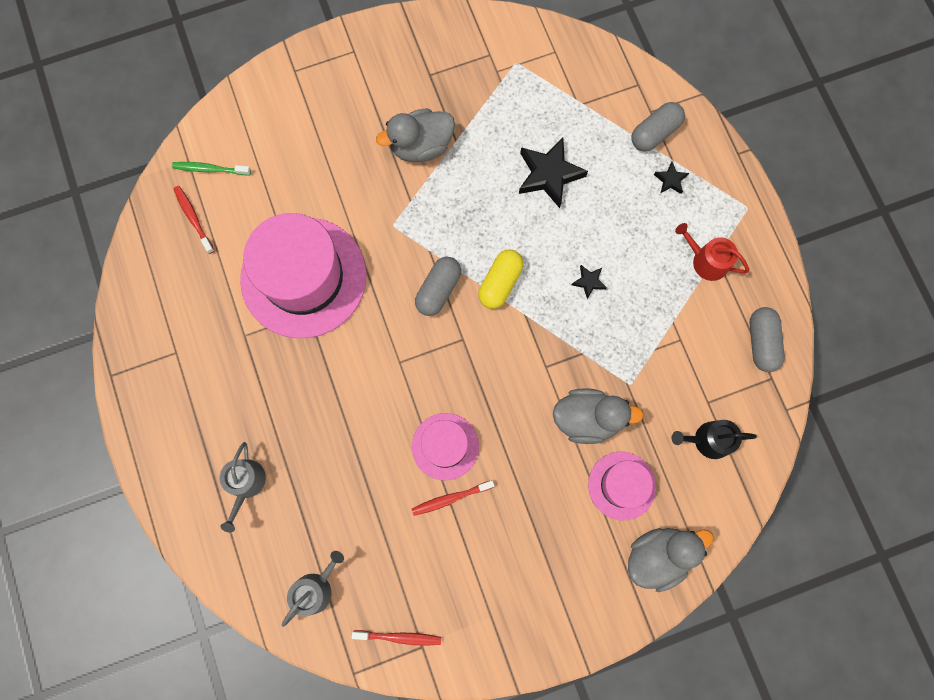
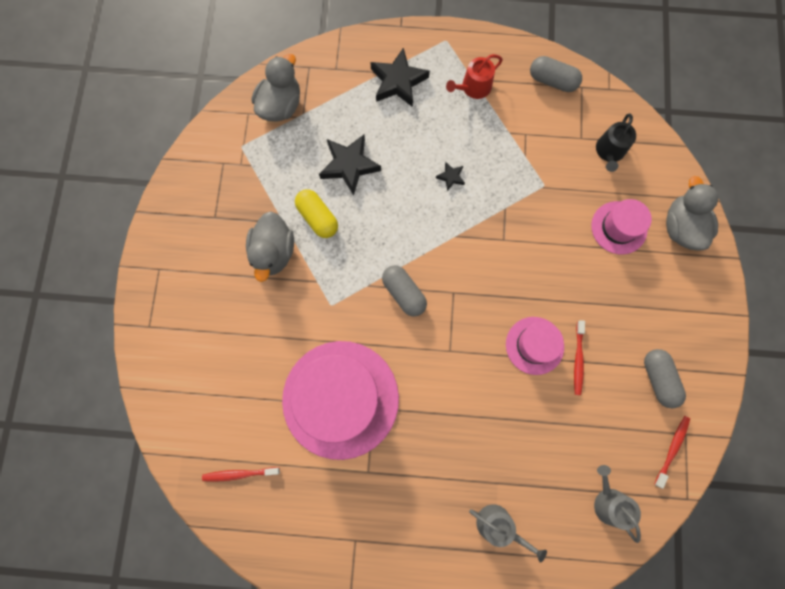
camera: 65 degrees left, 0 degrees up
(210, 169) = (201, 440): green toothbrush -> none
(500, 283) = (420, 243): yellow capsule -> yellow capsule (318, 218)
(587, 418) = (557, 228): grey duck -> grey duck (281, 106)
(654, 133) = (355, 74): grey capsule -> grey capsule (658, 379)
(670, 180) = (398, 81): black star -> black star, size x2.09

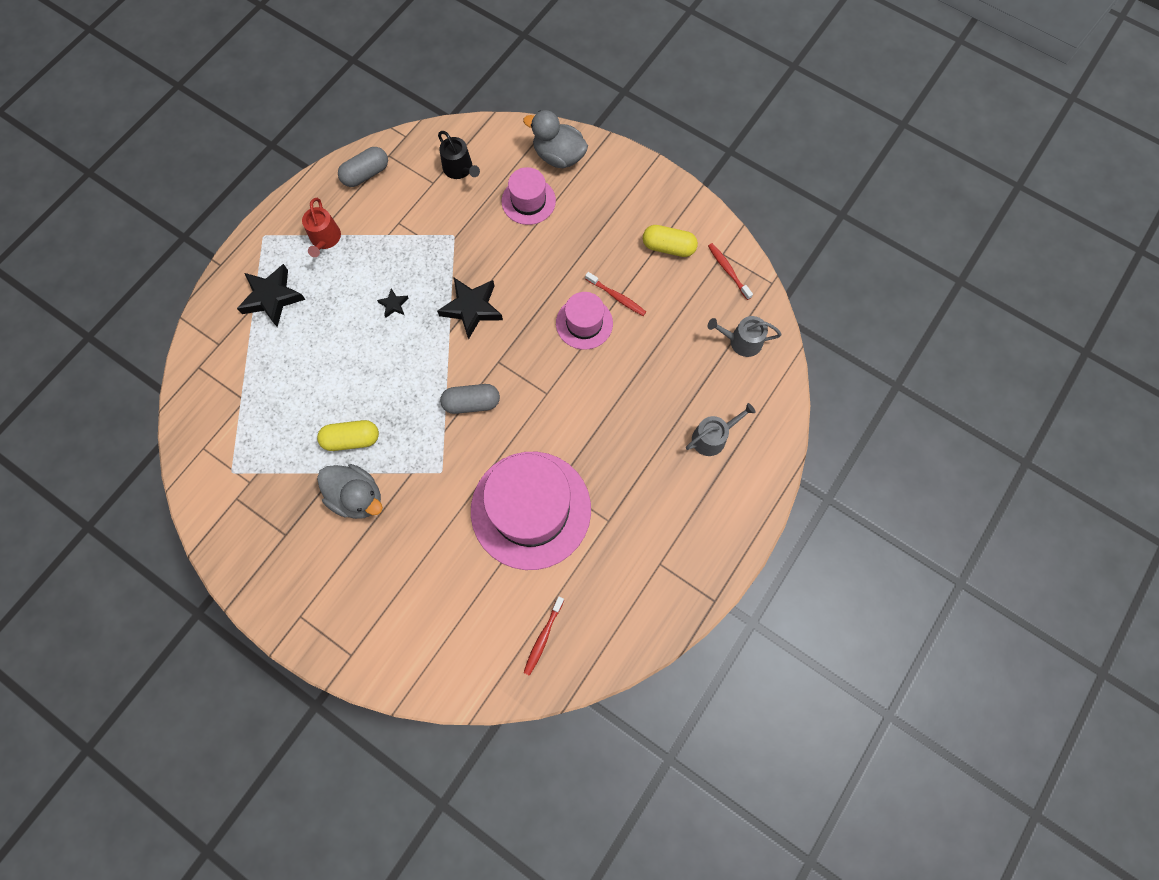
camera: 60 degrees left, 5 degrees down
(281, 106) = (218, 413): grey duck -> none
(349, 165) = (322, 384): black star -> black star (472, 309)
(658, 379) = (668, 247): grey capsule -> yellow capsule

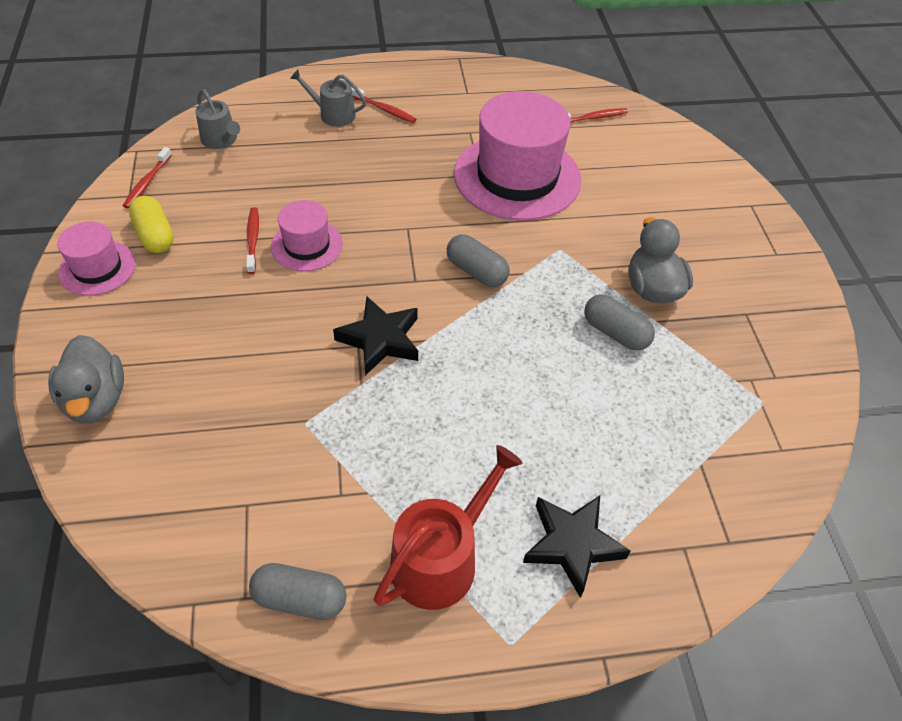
camera: 135 degrees left, 20 degrees down
(325, 239) = (441, 558): red watering can -> red watering can, size x1.60
(352, 439) = (615, 333): yellow capsule -> grey capsule
(394, 304) = (448, 411): black star -> none
(460, 169) = (199, 490): black watering can -> none
(528, 201) = (191, 384): pink hat -> pink hat (97, 268)
(688, 479) = (385, 110): none -> red toothbrush

